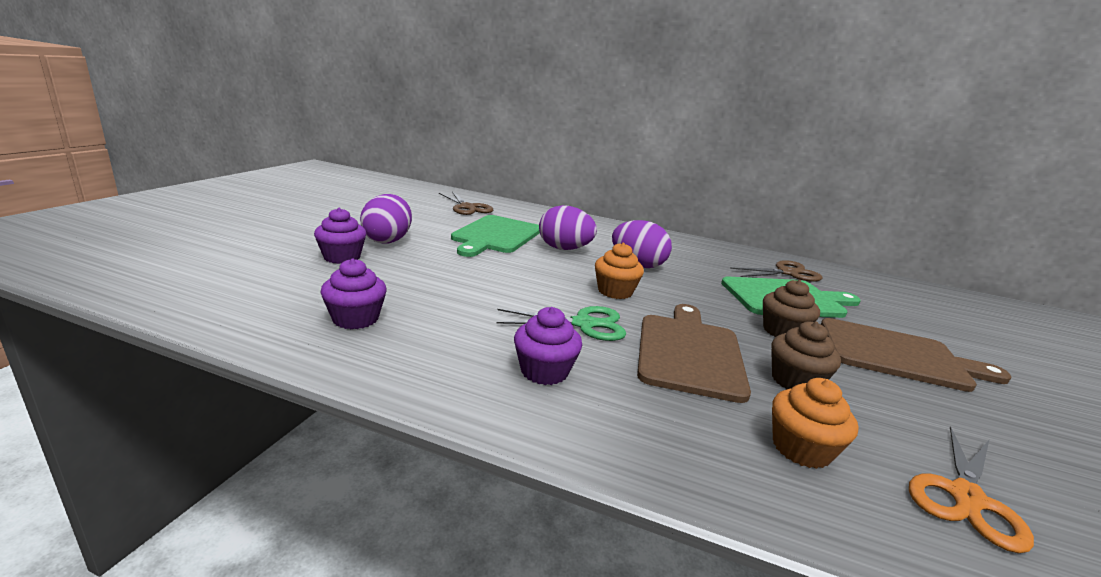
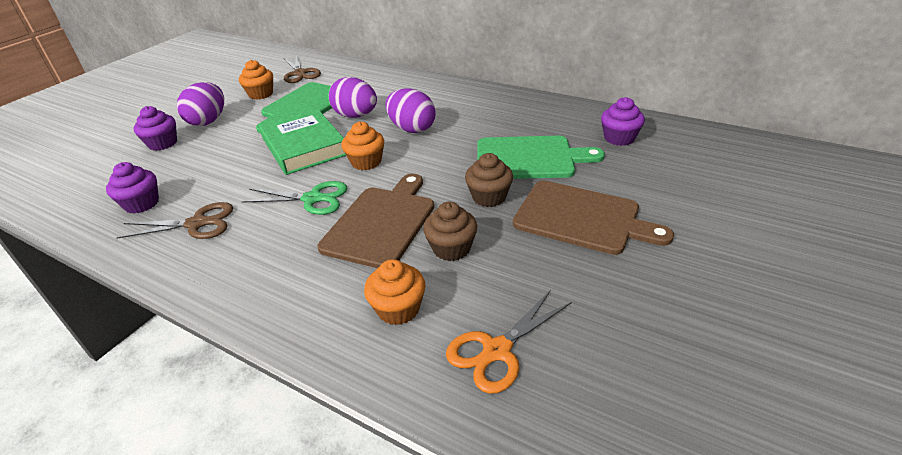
camera: 15 degrees right, 15 degrees up
(435, 221) = (261, 94): none -> orange cupcake
(528, 272) = (304, 146): none -> green book
(544, 371) = (250, 245): purple cupcake -> purple cupcake (619, 138)
(787, 273) = (562, 125): brown scissors -> brown scissors (197, 223)

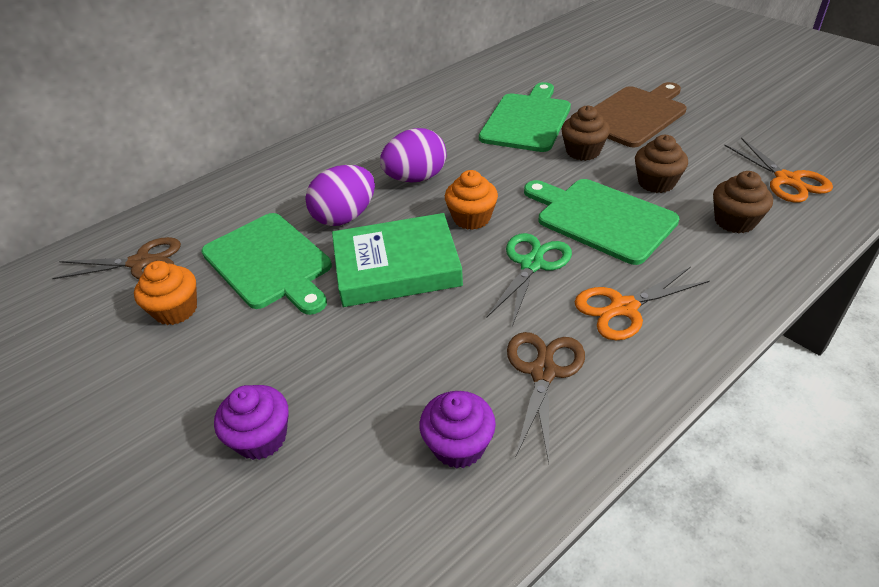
camera: 70 degrees left, 5 degrees up
(208, 121) = (222, 376): purple egg -> none
(262, 251) = (623, 308): none -> orange scissors
(381, 223) = (601, 218): brown cutting board -> green cutting board
(398, 309) = (734, 221): orange cupcake -> brown cupcake
(619, 138) = (520, 74): purple cupcake -> none

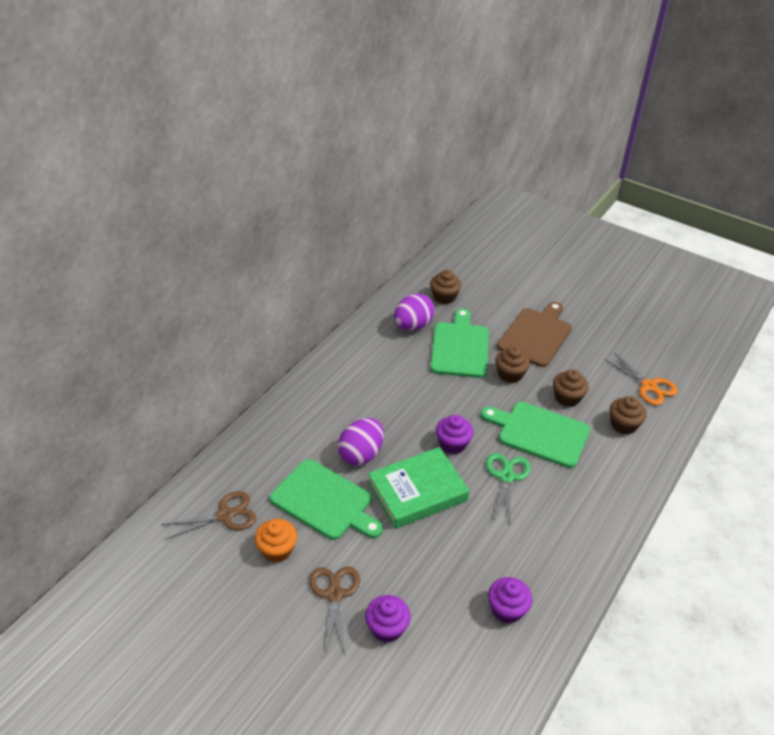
camera: 20 degrees left, 0 degrees up
(416, 178) = (398, 412): purple egg -> purple egg (413, 325)
(471, 218) = (453, 444): orange cupcake -> purple cupcake
(528, 73) = (444, 297): none -> brown cupcake
(543, 372) = (539, 554): brown scissors -> brown scissors (334, 594)
(623, 308) = (573, 501): orange scissors -> none

